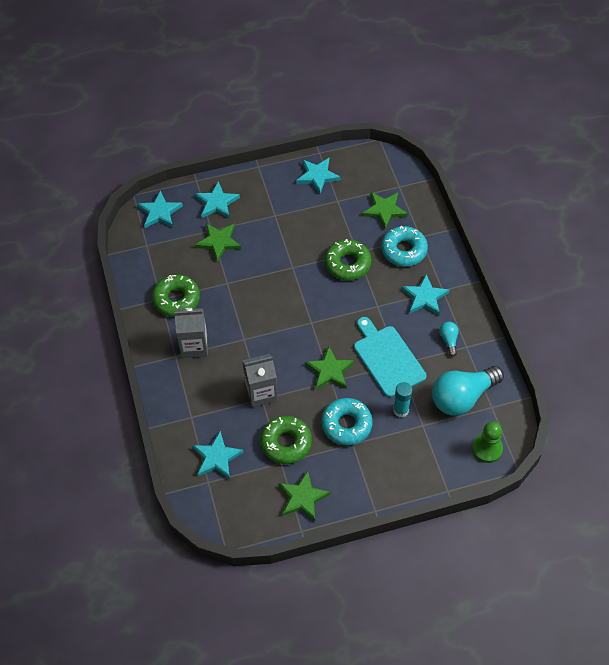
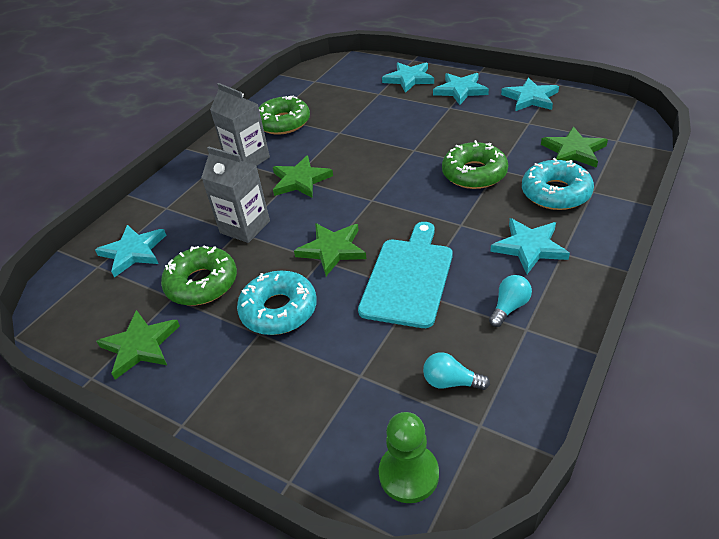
camera: 50 degrees right, 15 degrees down
(159, 212) = (354, 66): turquoise star -> turquoise star (460, 90)
(219, 242) = (373, 103): green star -> green star (300, 180)
(401, 410) = (355, 339): turquoise glue stick -> none
(462, 397) = (451, 382): turquoise light bulb -> turquoise light bulb, size x0.44

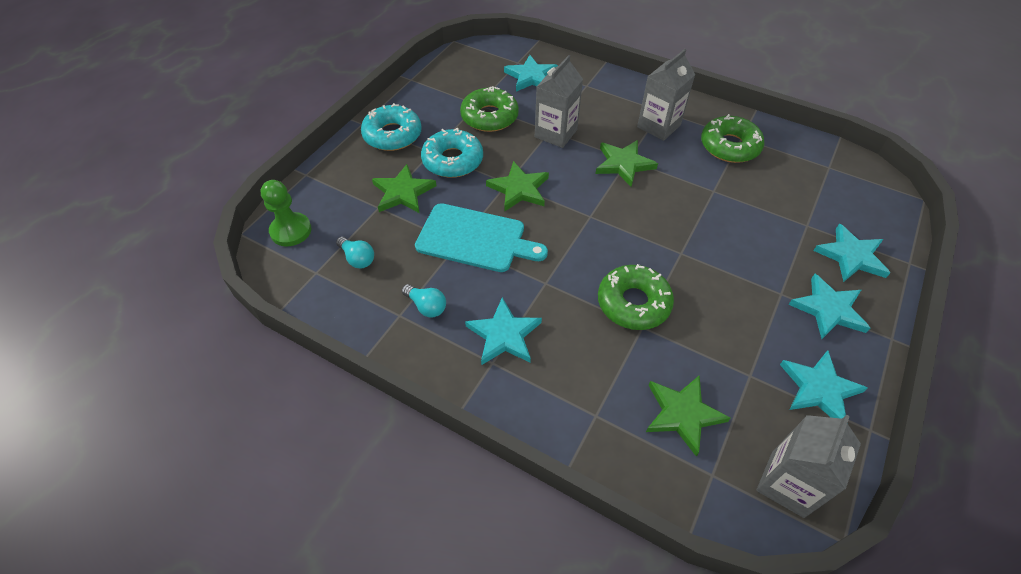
camera: 85 degrees right, 10 degrees up
(140, 346) = (433, 95): green star -> green star (403, 192)
(451, 382) = (357, 258): turquoise light bulb -> turquoise light bulb turned 120 degrees clockwise
(555, 193) = (593, 376): turquoise donut -> turquoise donut (392, 135)
(608, 113) = (787, 484): none -> grey carton

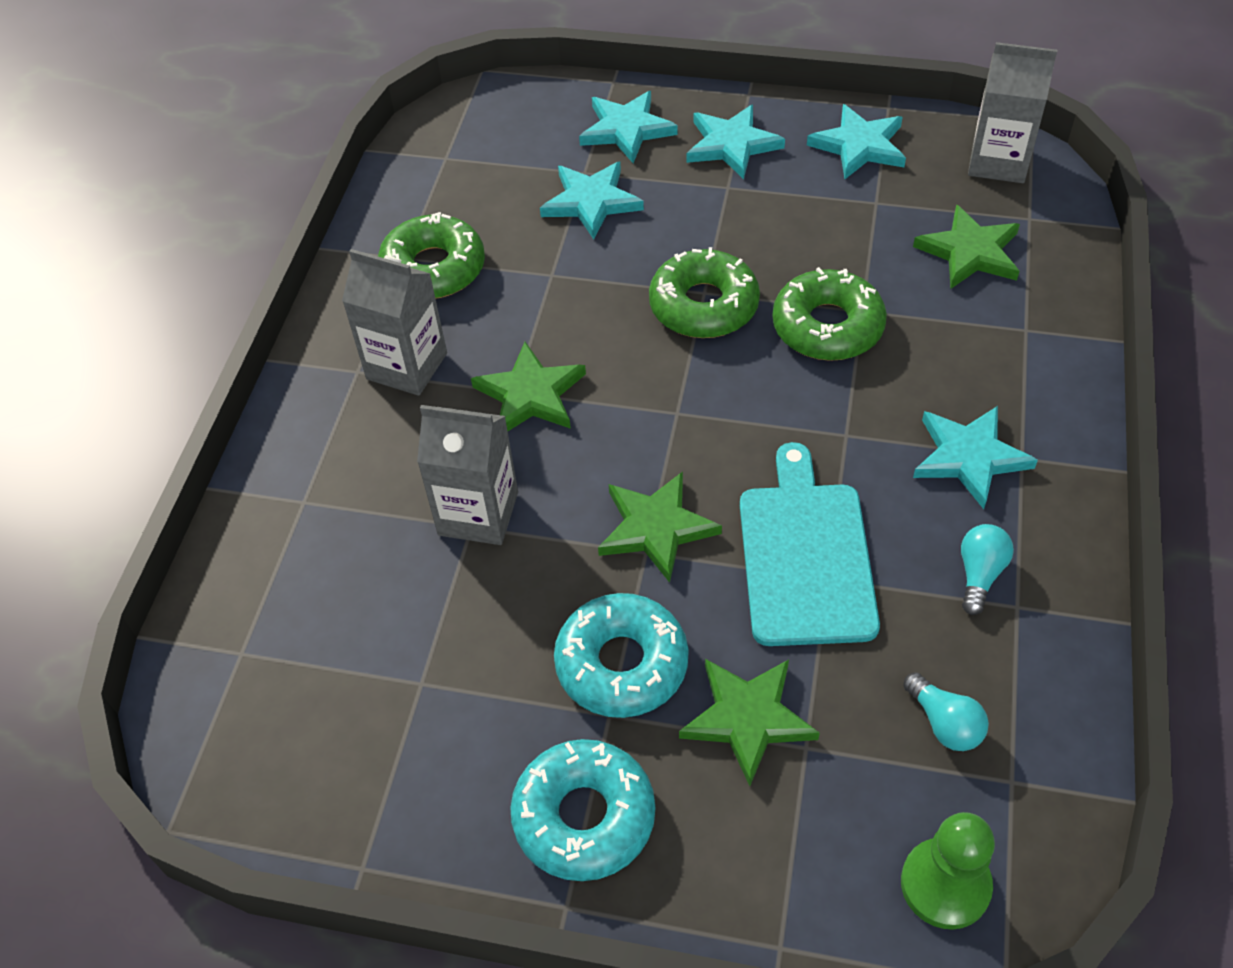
camera: 105 degrees left, 0 degrees up
(357, 258) = (944, 723): turquoise light bulb -> turquoise light bulb turned 120 degrees clockwise
(489, 117) = (460, 644): green donut -> green donut (704, 305)
(531, 77) = (295, 609): turquoise star -> turquoise star (591, 202)

